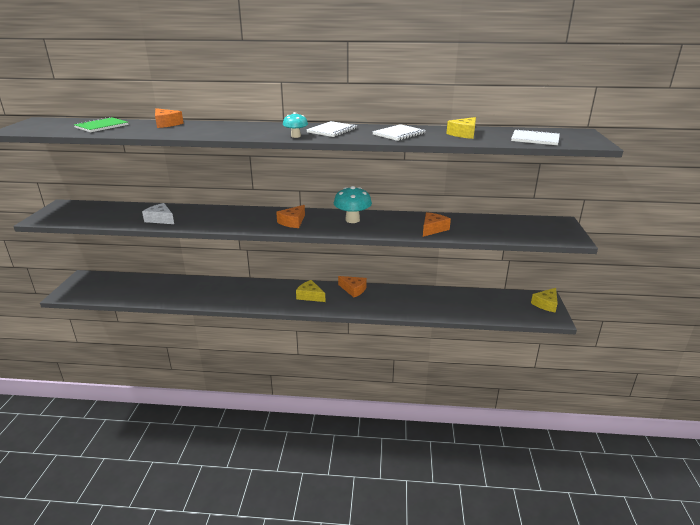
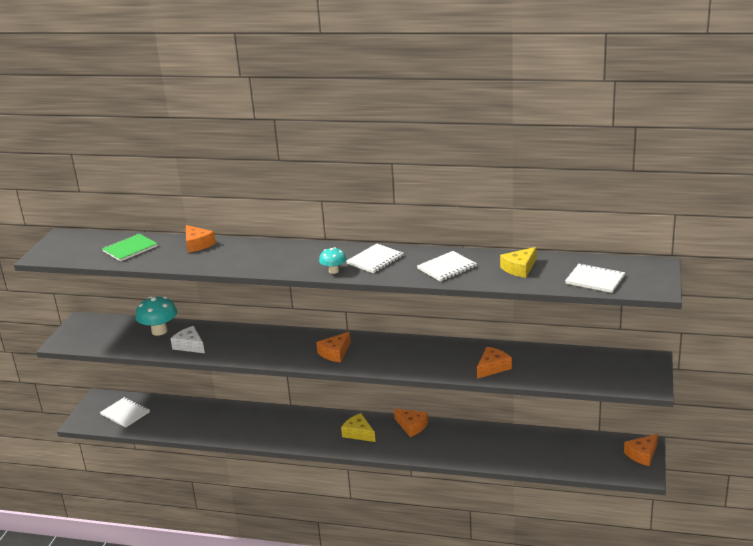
camera: 10 degrees right, 0 degrees up
(105, 287) = (125, 413): none -> white notebook
(352, 220) = (403, 351): turquoise mushroom -> turquoise mushroom (159, 331)
(546, 304) = (642, 454): yellow cheese -> orange cheese

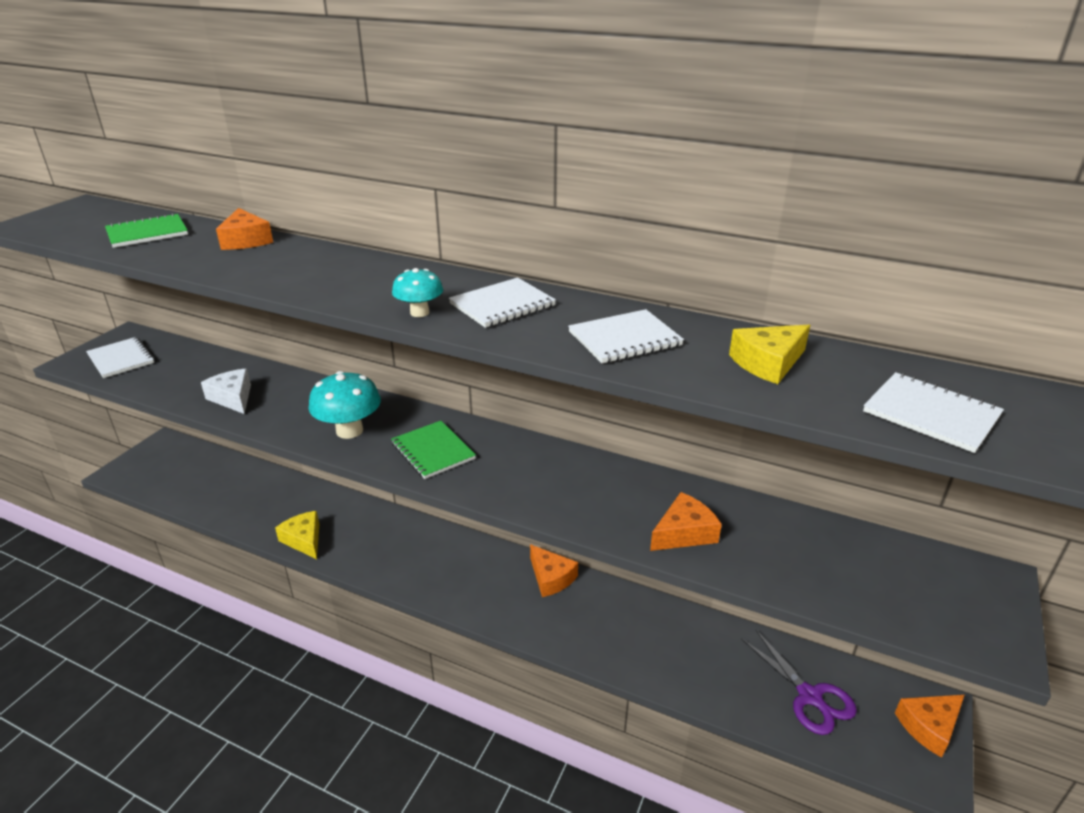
camera: 10 degrees right, 5 degrees up
(125, 413) = (179, 472): white notebook -> white notebook (121, 359)
(159, 331) = (210, 368): turquoise mushroom -> turquoise mushroom (349, 431)
(335, 353) = (433, 451): orange cheese -> green notebook
(358, 433) = (468, 573): yellow cheese -> yellow cheese (304, 540)
(577, 454) = (810, 697): none -> purple scissors

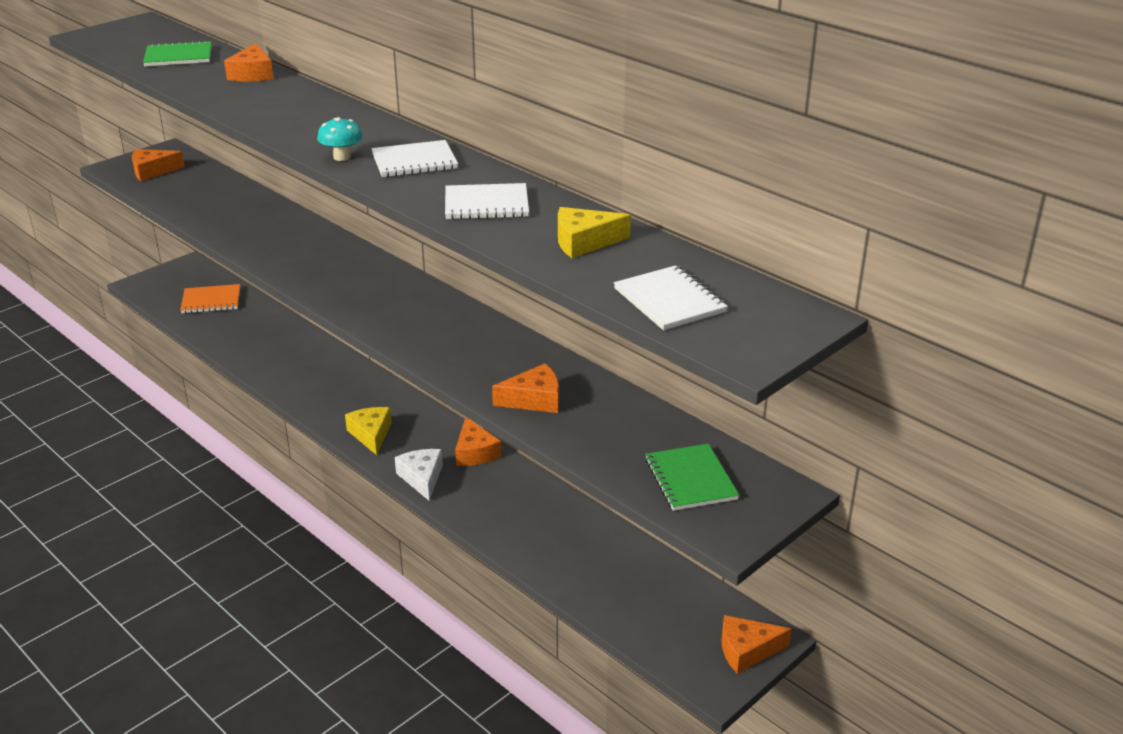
camera: 20 degrees right, 0 degrees up
(121, 359) = (152, 171): white notebook -> orange cheese
(204, 475) = (211, 301): none -> orange notebook
(232, 398) = (227, 220): white cheese -> white cheese (422, 478)
(304, 540) = (271, 372): yellow cheese -> yellow cheese (371, 434)
(349, 431) = (308, 265): turquoise mushroom -> none
(433, 451) = (367, 295): green notebook -> green notebook (690, 479)
(810, 697) = (650, 600): purple scissors -> none

